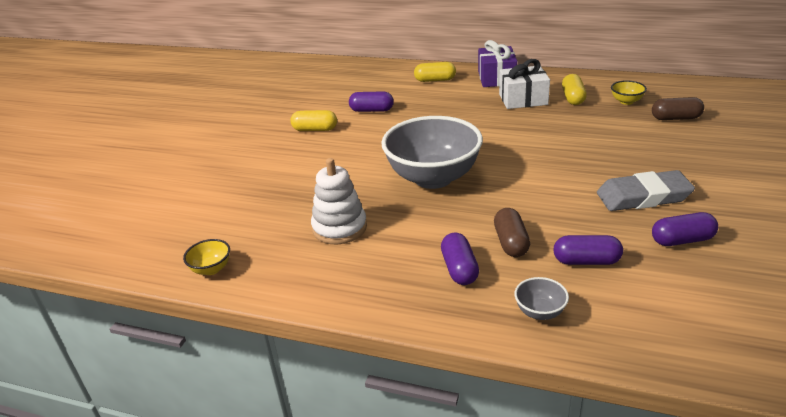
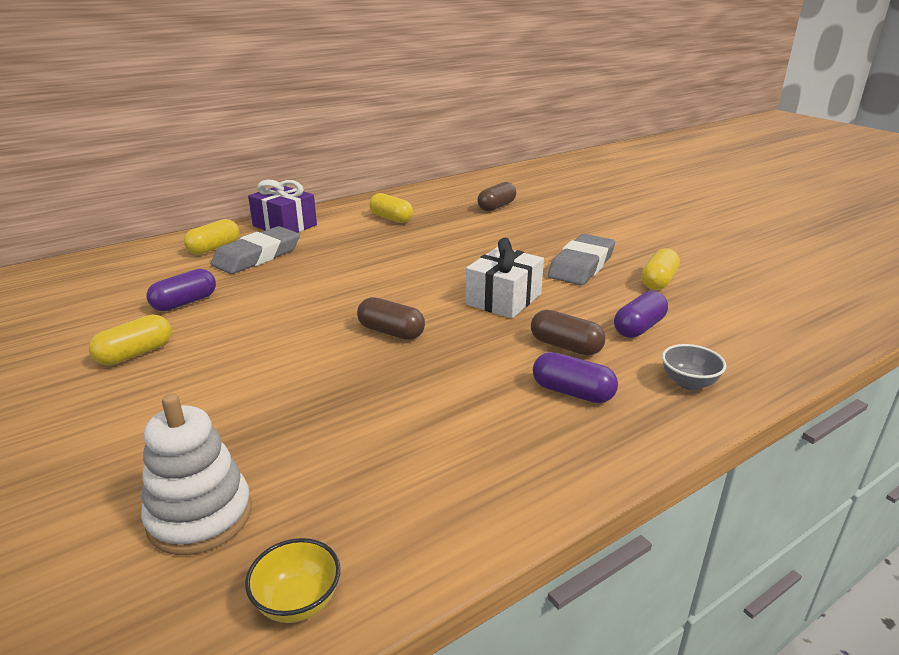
camera: 55 degrees left, 5 degrees down
(339, 228) = (384, 433): white stacking toy -> white stacking toy (200, 516)
(433, 178) = (391, 332): grey bowl -> brown capsule
(447, 95) = (257, 256): none -> grey eraser
(523, 99) = (347, 234): white gift -> white gift (503, 299)
(626, 101) = (439, 207): yellow bowl -> none
(682, 240) = (658, 281): purple capsule -> yellow capsule

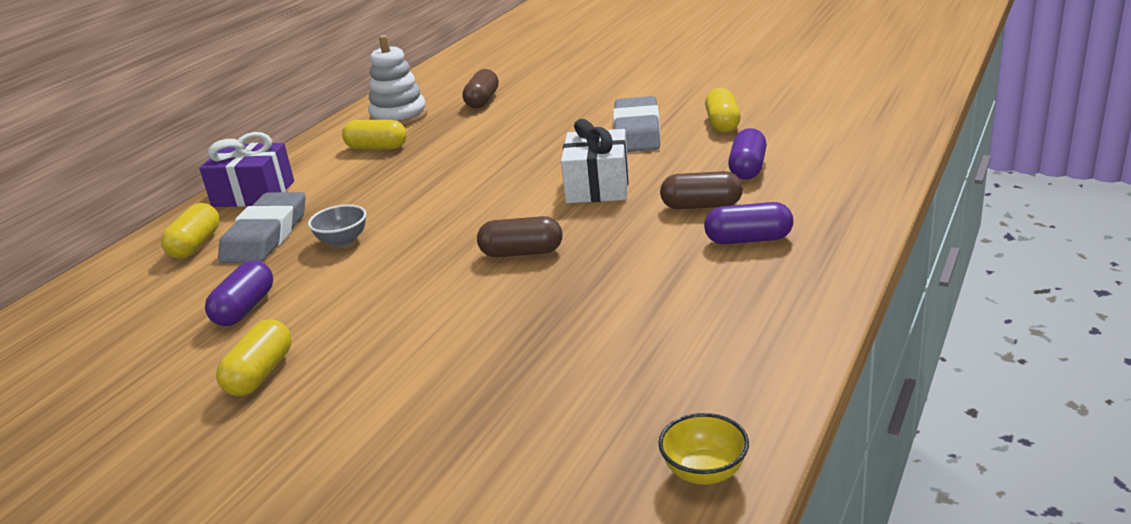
camera: 25 degrees left, 0 degrees up
(200, 516) = (537, 461): white stacking toy -> white stacking toy (399, 117)
(688, 383) = (833, 198): grey bowl -> grey bowl (342, 241)

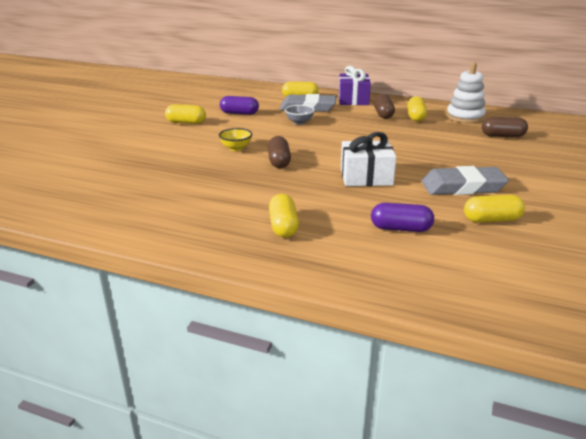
camera: 80 degrees right, 0 degrees up
(701, 206) = (335, 211): brown capsule -> brown capsule (383, 114)
(704, 472) = (59, 211): yellow bowl -> yellow bowl (236, 148)
(748, 240) = (283, 226): purple capsule -> yellow capsule

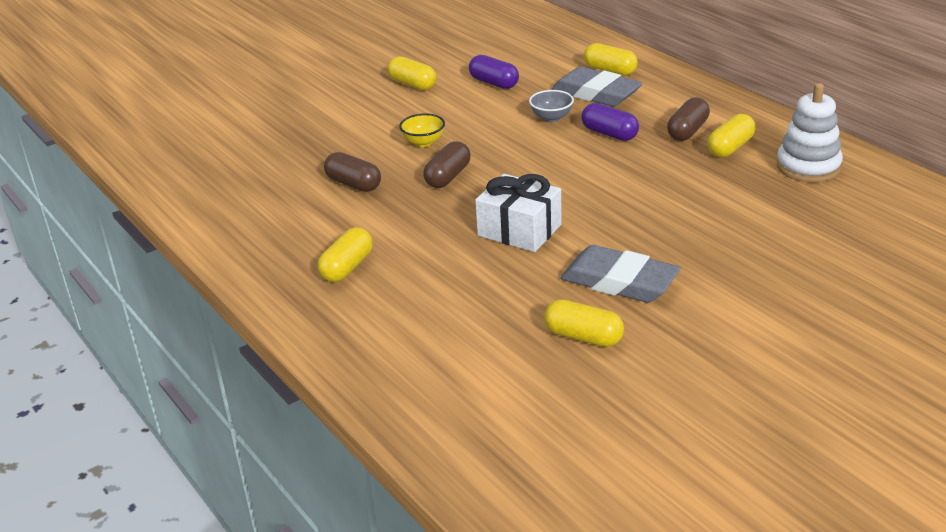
camera: 35 degrees right, 5 degrees up
(353, 100) = (682, 92): purple gift -> none
(400, 228) = (462, 312): purple capsule -> purple capsule (609, 134)
(502, 136) = (812, 217): brown capsule -> brown capsule (354, 184)

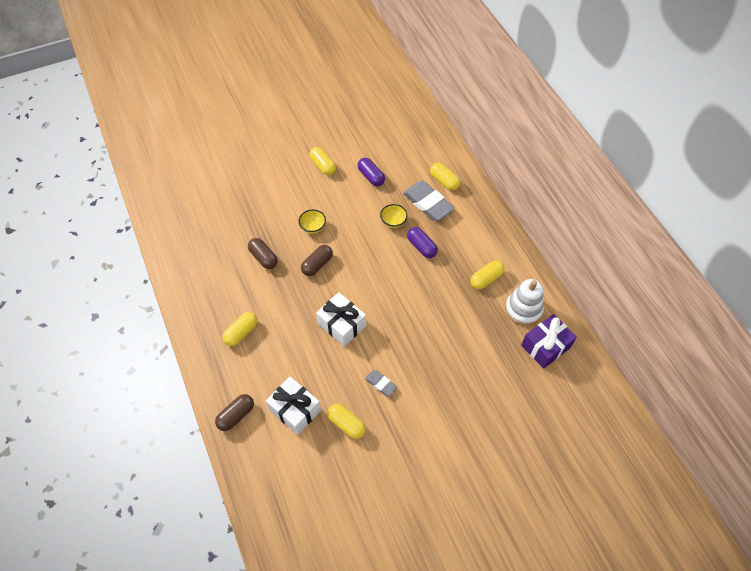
camera: 10 degrees right, 25 degrees up
(482, 337) = (295, 410): none -> white gift
(551, 118) = (393, 222): grey bowl -> yellow bowl
(619, 281) = (380, 383): grey eraser -> grey eraser, size x0.51
(688, 131) = (467, 256): brown capsule -> brown capsule (236, 415)
(868, 197) = (545, 346): none -> purple gift

